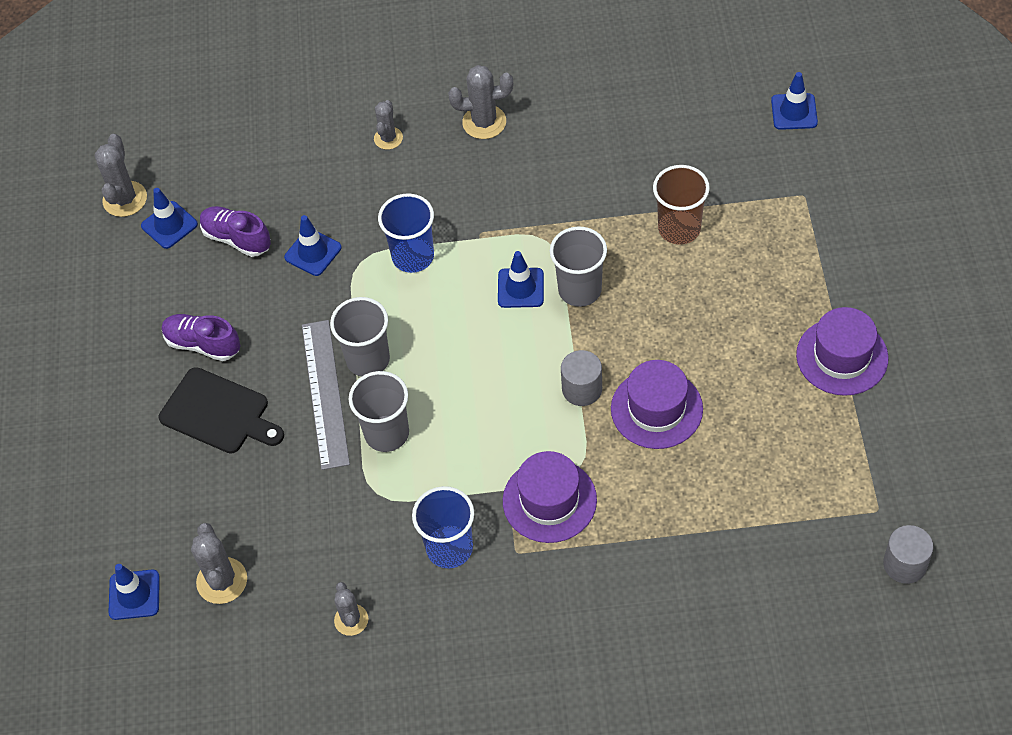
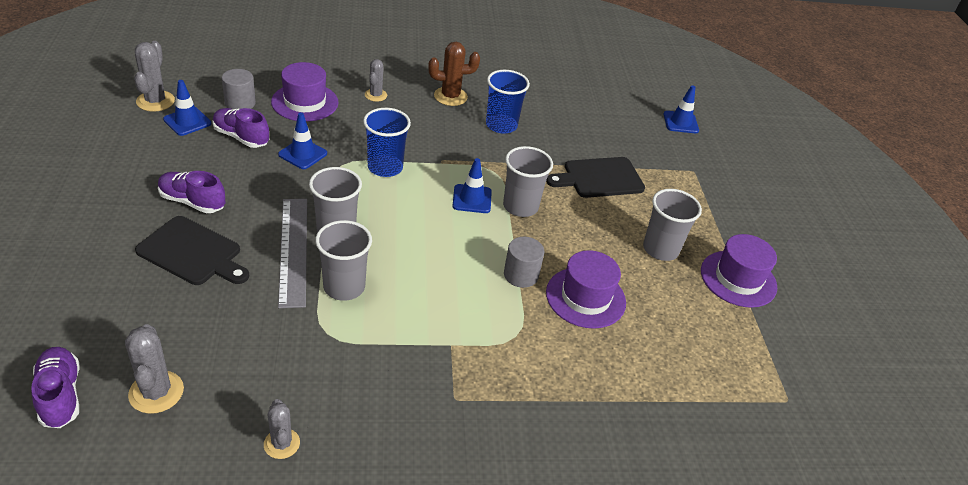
camera: 10 degrees left, 15 degrees down
(134, 595) = (60, 395): blue traffic cone -> purple shoe
(449, 548) = (390, 388): blue cup -> blue cup (501, 125)
(484, 122) = (450, 96): grey cactus -> brown cactus
(549, 500) = (489, 358): purple hat -> purple hat (305, 102)
(679, 228) = (599, 178): brown cup -> black cutting board
(750, 327) = (660, 249): none -> grey cup
(905, 564) = (821, 450): grey cylinder -> grey cylinder (240, 103)

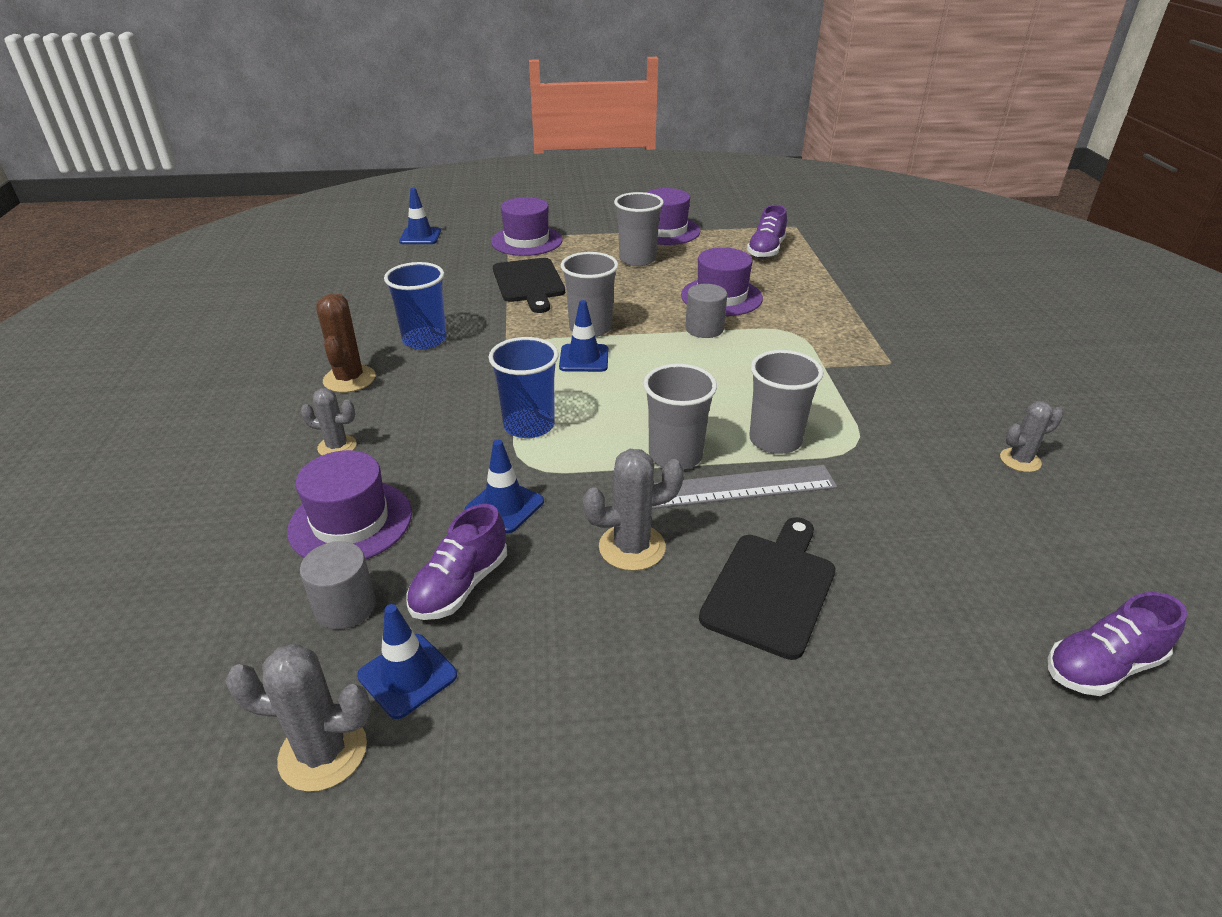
camera: 85 degrees left, 5 degrees down
(156, 392) = (1028, 570): grey cactus -> grey cactus (632, 547)
(192, 202) = (652, 614): purple shoe -> purple shoe (766, 250)
(686, 181) = (526, 241): none -> purple hat

